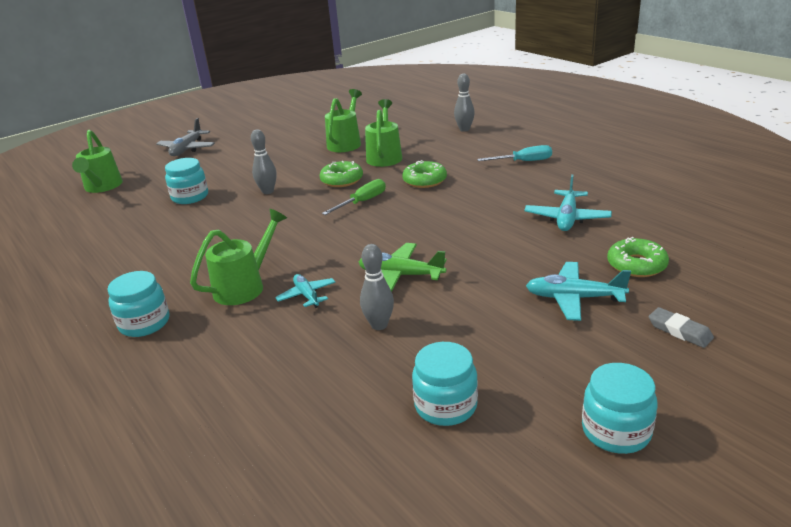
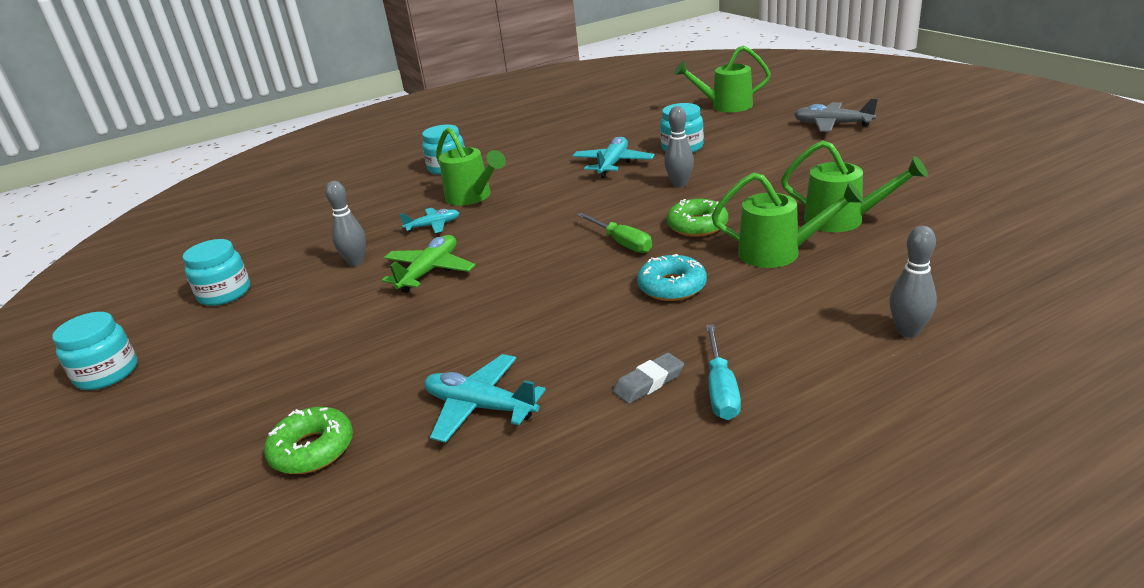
camera: 100 degrees right, 0 degrees up
(424, 180) = (672, 286): green donut -> turquoise donut
(574, 298) = (293, 381): turquoise plane -> turquoise plane (613, 164)
(679, 331) = (167, 450): grey eraser -> grey eraser (649, 382)

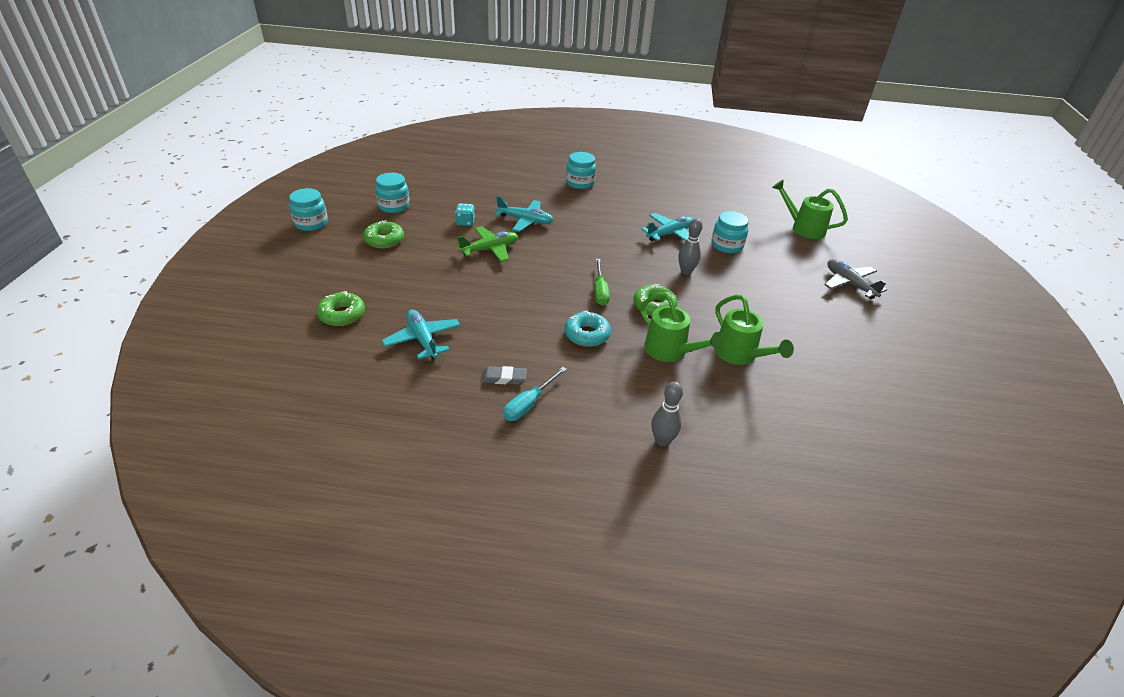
camera: 30 degrees right, 10 degrees up
(261, 334) = (384, 240): none -> green donut
(356, 262) = (465, 222): grey bowling pin -> turquoise dice
(433, 226) = (525, 221): turquoise plane -> turquoise plane, size x1.55
(472, 197) = (567, 212): green watering can -> none

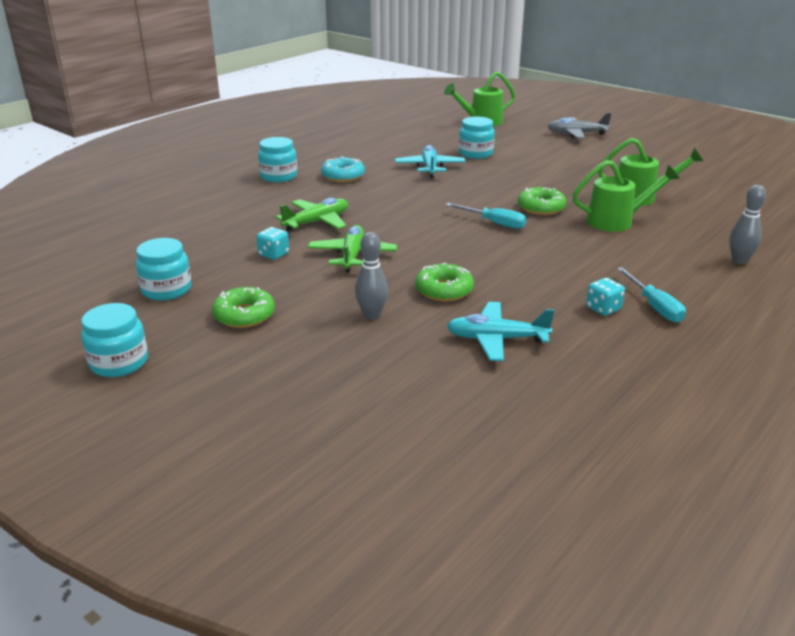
camera: 55 degrees left, 10 degrees down
(342, 314) = (391, 385): green donut -> green donut (444, 290)
(504, 378) = (603, 309): grey eraser -> turquoise dice
(525, 221) = (317, 222): turquoise plane -> green plane
(587, 334) = (561, 249): turquoise donut -> turquoise donut (343, 176)
(600, 291) = (494, 223): green screwdriver -> turquoise screwdriver
(686, 271) = (499, 180): grey bowling pin -> grey bowling pin (372, 315)

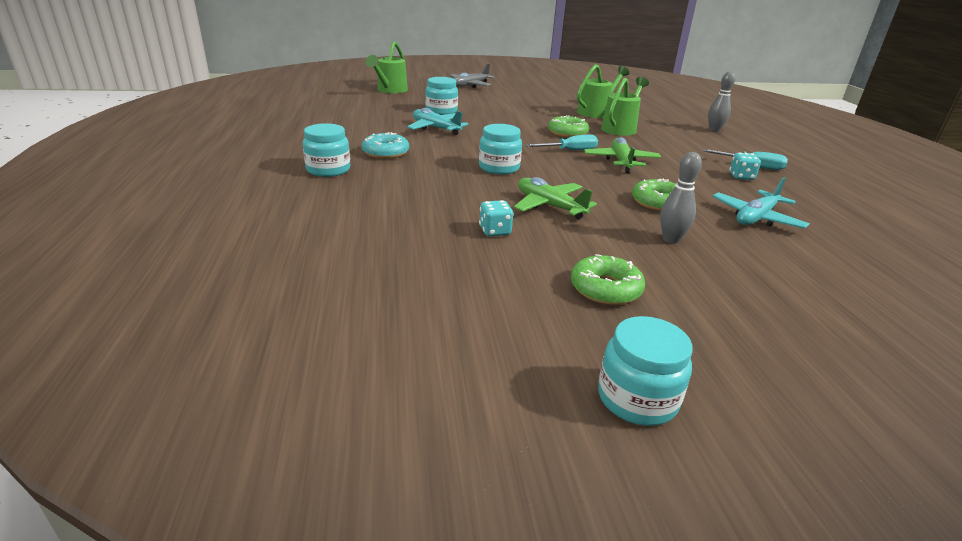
camera: 50 degrees left, 0 degrees up
(166, 290) = (490, 307): turquoise jar -> turquoise jar (499, 168)
(317, 222) = (459, 193): green plane -> green plane (621, 162)

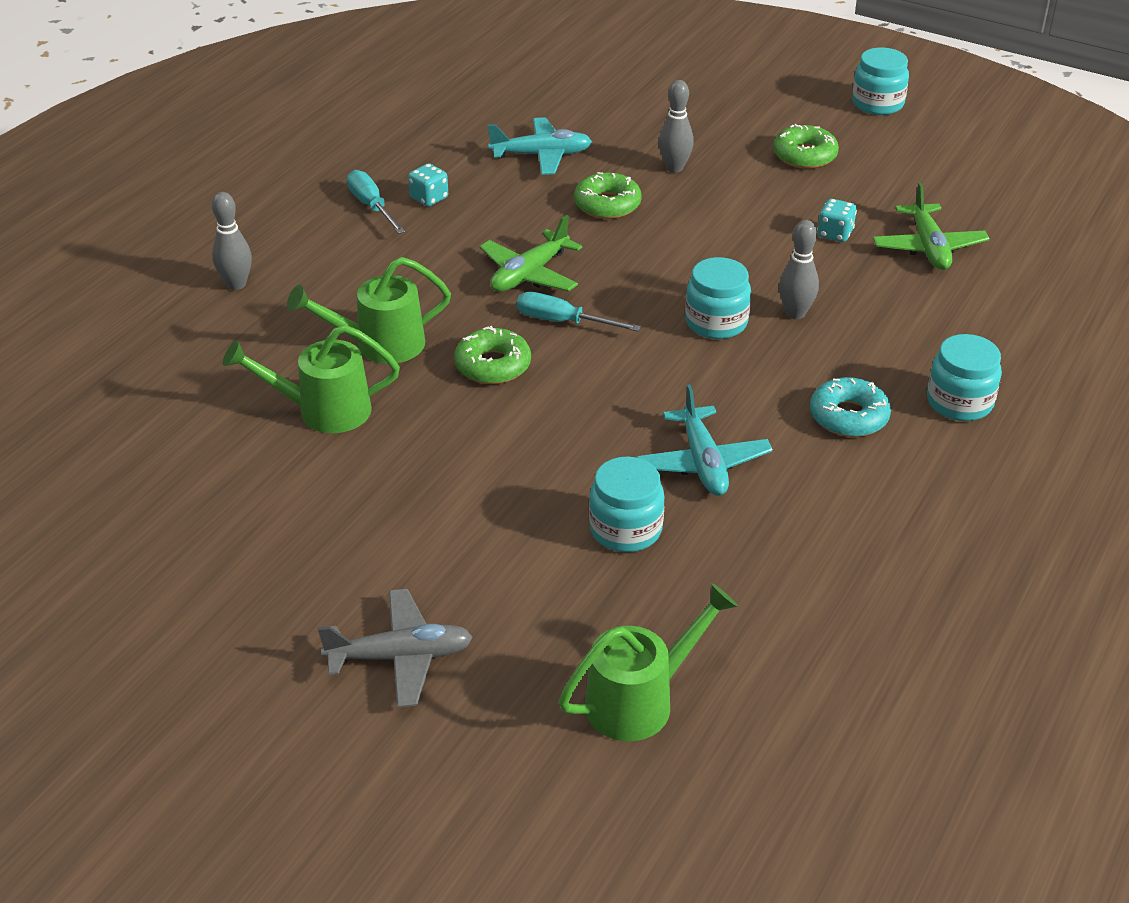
camera: 140 degrees left, 10 degrees up
(462, 182) = (795, 313): none -> grey bowling pin
(549, 206) = (736, 242): green plane -> green plane (928, 247)

